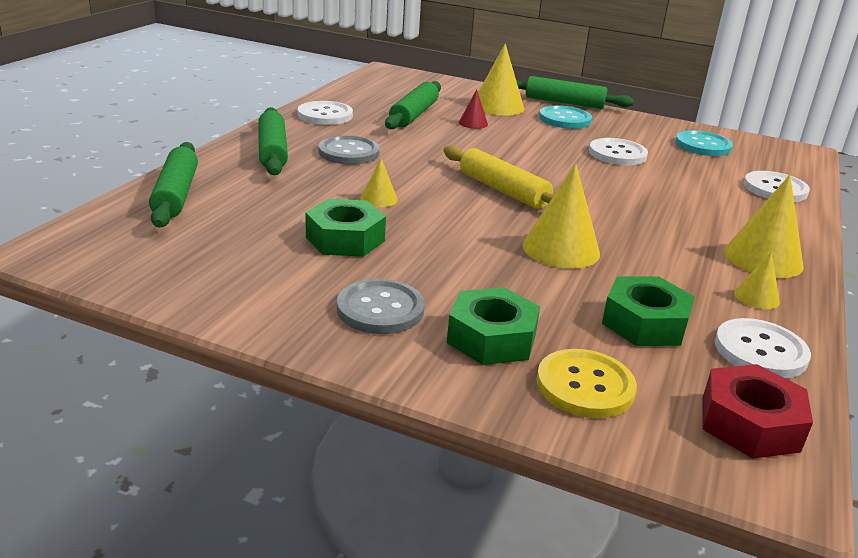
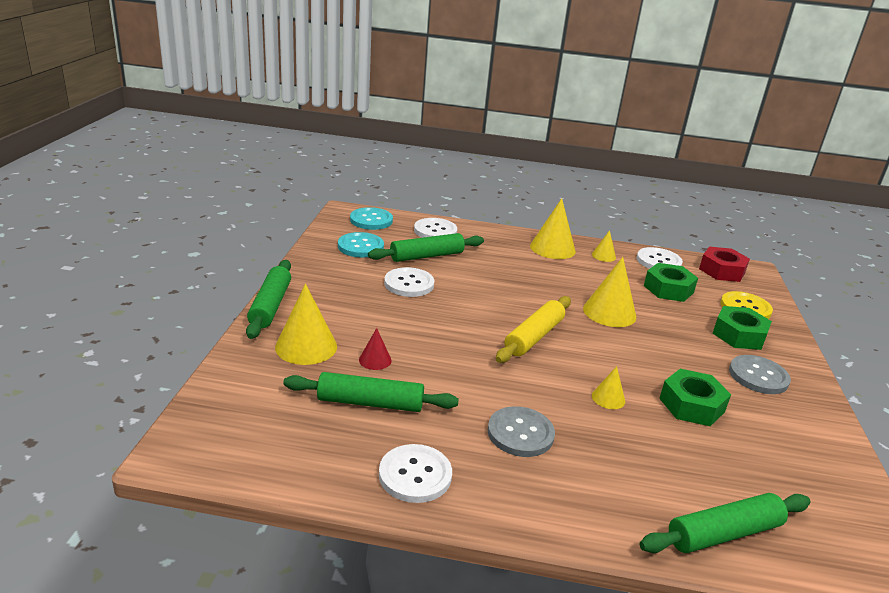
camera: 105 degrees left, 0 degrees up
(273, 151) = (561, 491): green rolling pin -> green rolling pin (426, 256)
(565, 119) = (328, 306): turquoise button -> turquoise button (371, 220)

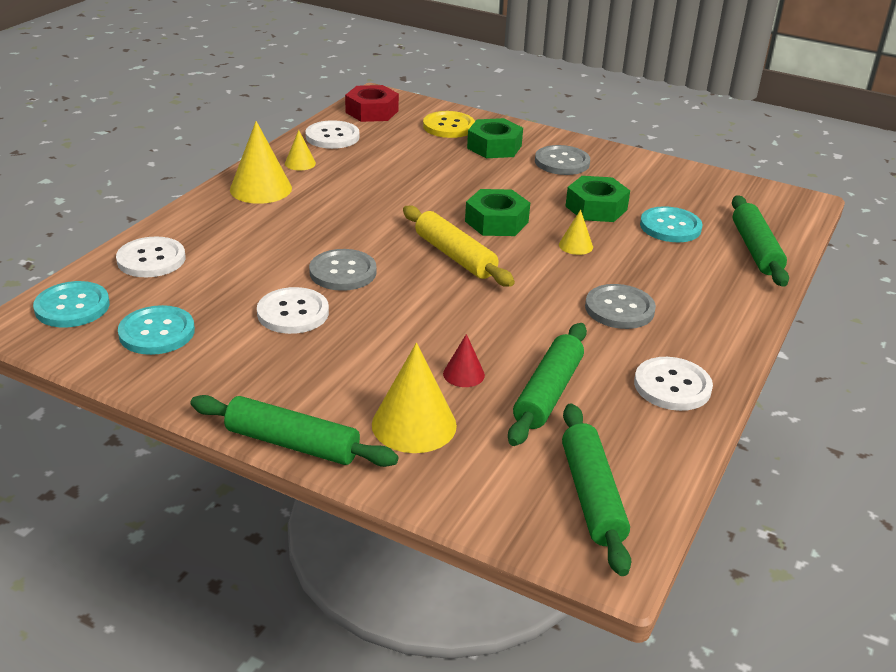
camera: 70 degrees left, 5 degrees up
(426, 256) = (223, 283): green rolling pin -> green rolling pin (591, 496)
(472, 294) = (343, 272): none -> grey button
(609, 312) = (425, 198): yellow cone -> none
(668, 289) = (394, 151): green nut -> green nut (496, 222)
(706, 459) = (670, 227): none -> turquoise button

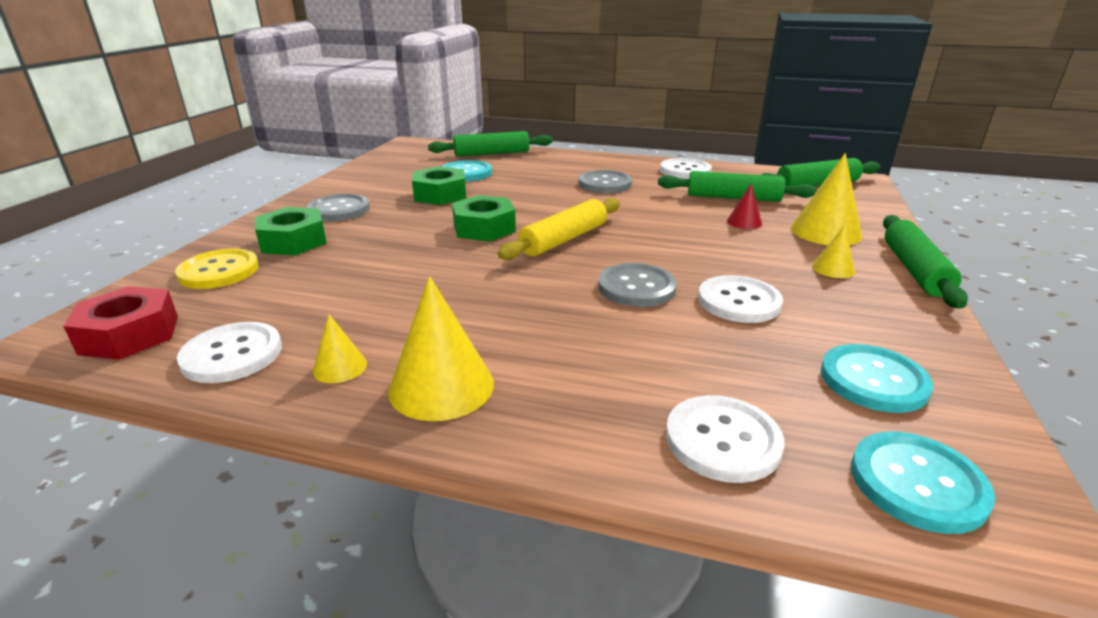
camera: 100 degrees left, 5 degrees down
(575, 245) = (515, 198): yellow cone -> yellow cone (833, 269)

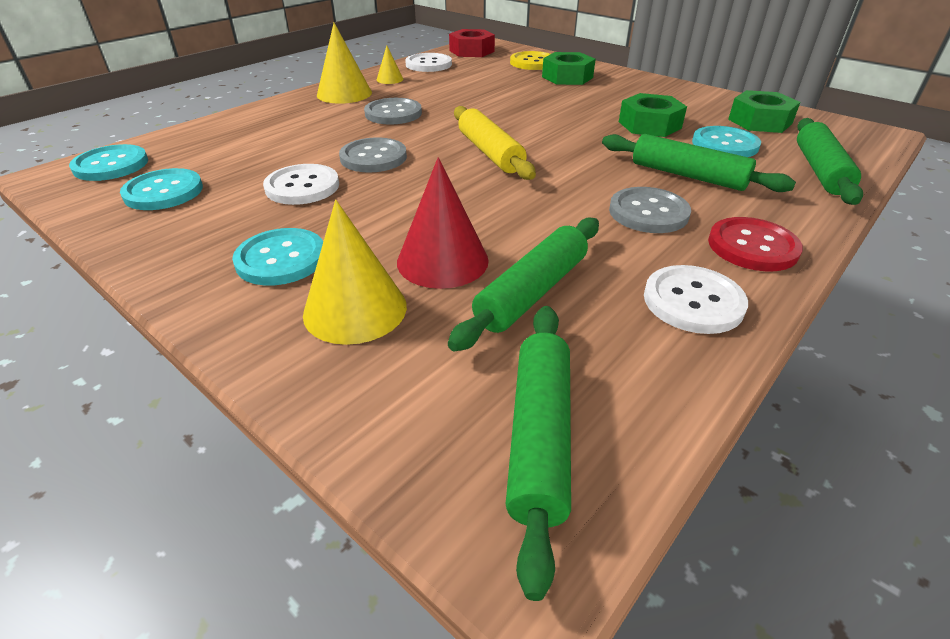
camera: 115 degrees right, 10 degrees up
(339, 210) = (627, 90): grey button -> grey button (393, 113)
(484, 228) = (544, 129): green nut -> green nut (760, 121)
(614, 163) = (752, 246): none -> red button
(722, 440) = (211, 135): white button -> none
(744, 222) = (442, 261): red cone -> red cone, size x1.90
(833, 269) = (281, 259): yellow cone -> turquoise button
(914, 270) = (206, 314): green rolling pin -> green rolling pin (688, 175)

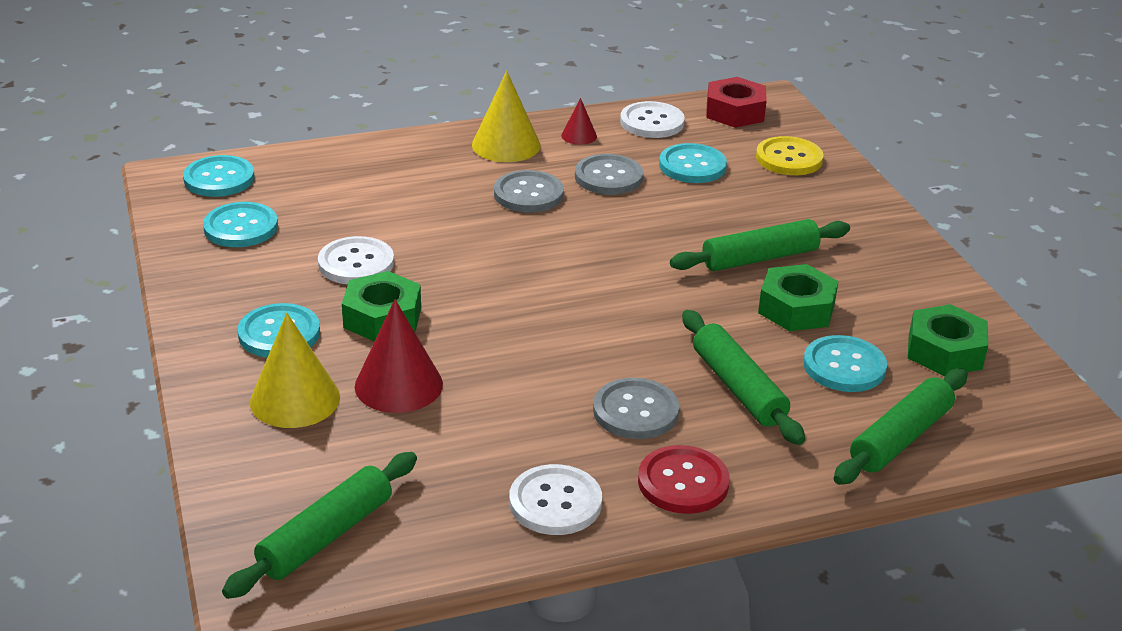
camera: 30 degrees right, 5 degrees down
(373, 157) = (450, 250): grey button -> grey button (608, 177)
(390, 79) = (579, 136): yellow cone -> red cone
(482, 77) = (692, 166): none -> turquoise button
(489, 153) = (569, 284): yellow rolling pin -> none
(531, 292) = (437, 440): green rolling pin -> green rolling pin (759, 258)
(567, 77) = (800, 199): green nut -> green nut (382, 318)

